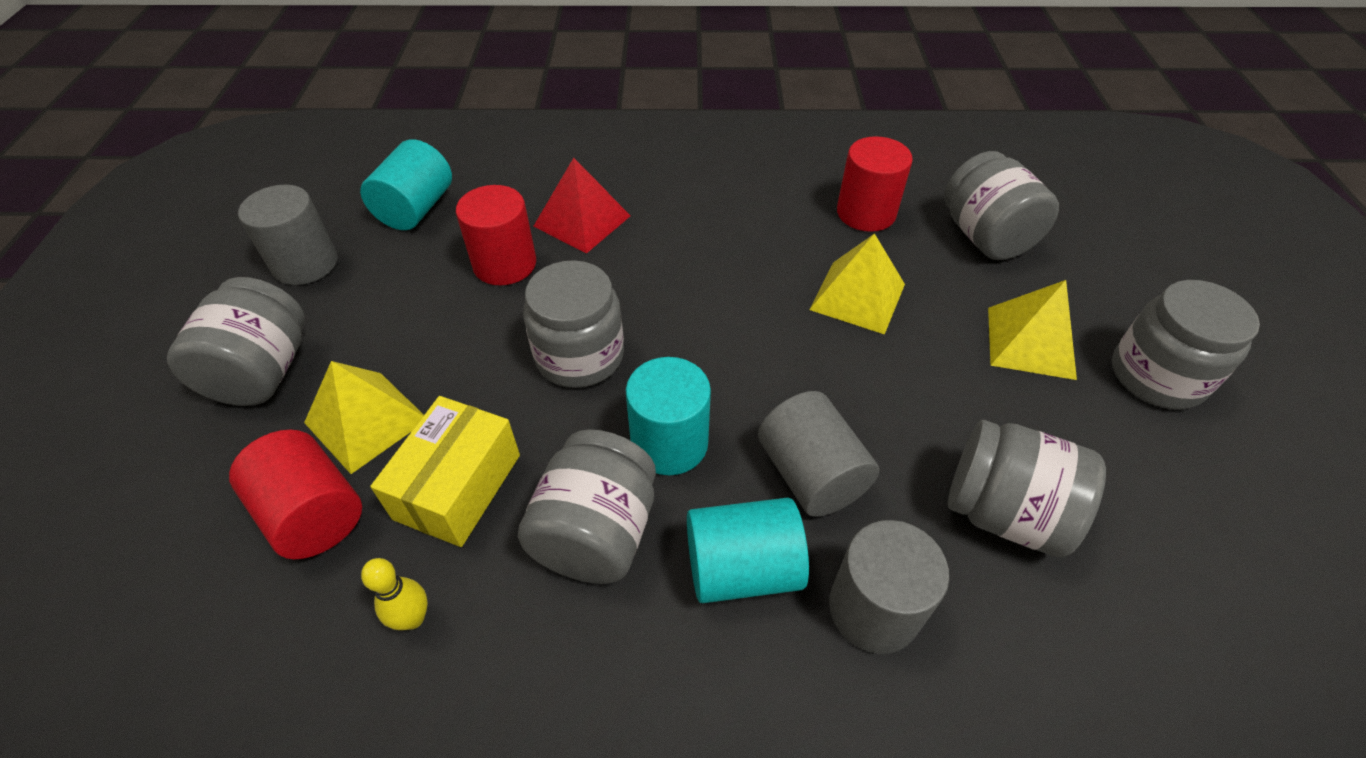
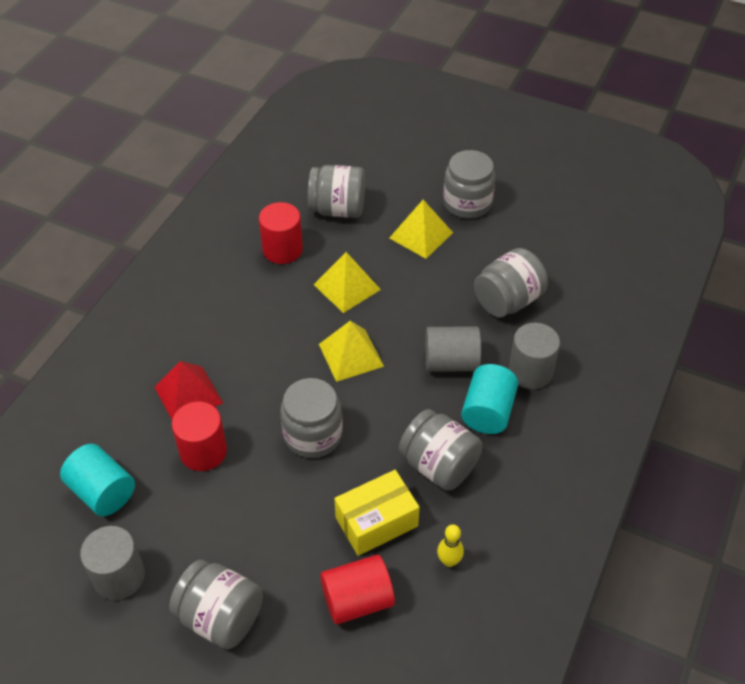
camera: 65 degrees left, 0 degrees up
(366, 421) = (300, 561): yellow pyramid -> yellow pyramid (351, 355)
(458, 486) = (376, 522): yellow box -> yellow box turned 75 degrees counterclockwise
(669, 443) = (400, 414): turquoise cylinder -> none

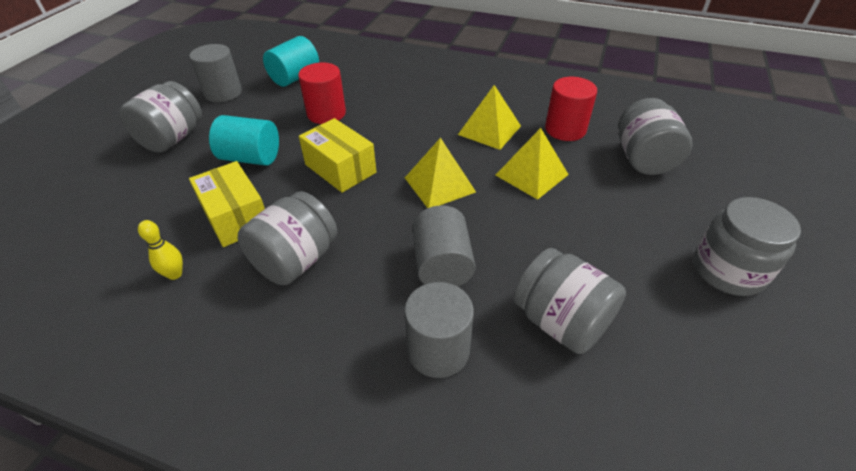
camera: 85 degrees right, 5 degrees down
(188, 395) = (383, 100): red pyramid -> none
(313, 435) = (340, 168): grey jar -> yellow box
(357, 600) = (157, 210): red cylinder -> none
(421, 235) = (640, 227): yellow pyramid -> yellow pyramid (489, 130)
(488, 412) = (369, 303): turquoise cylinder -> turquoise cylinder (251, 158)

